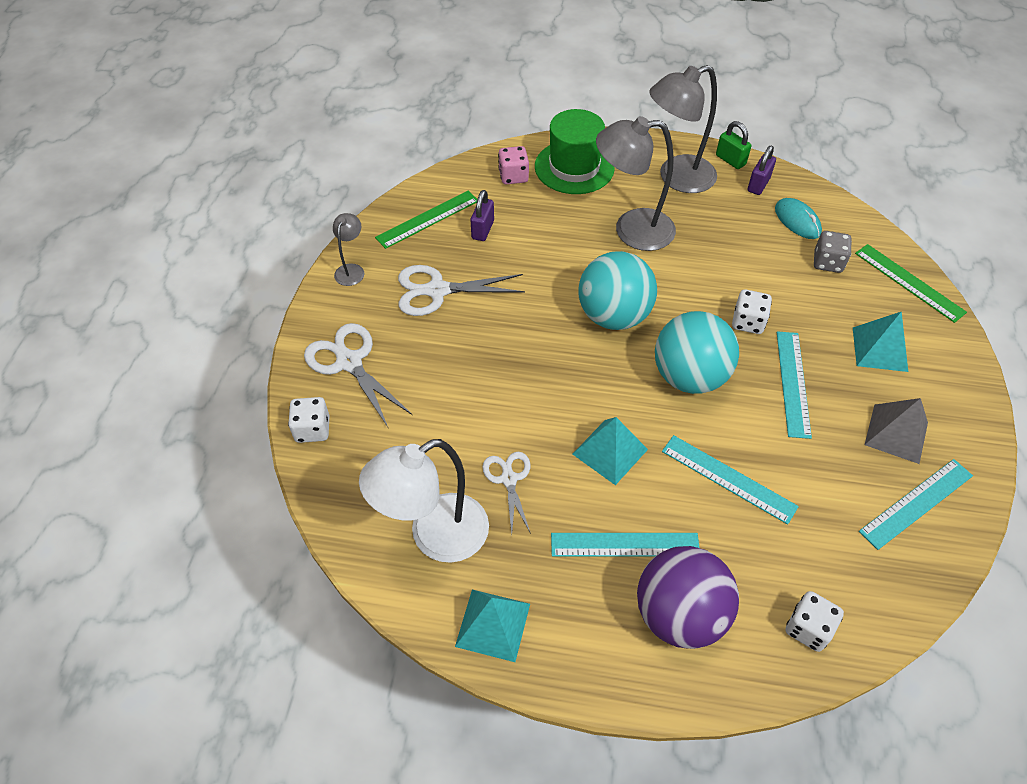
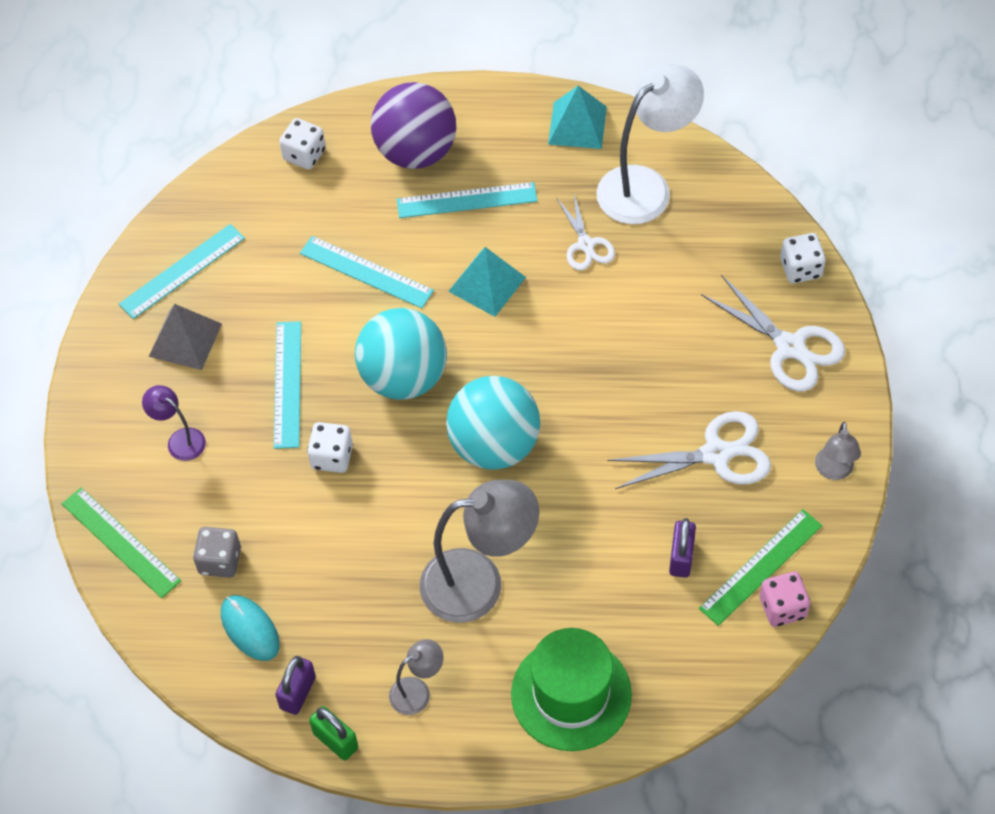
camera: 175 degrees right, 5 degrees up
(513, 176) = (658, 663): pink dice -> pink dice (782, 608)
(676, 178) = (417, 691): grey lamp -> grey lamp, size x0.49
(880, 349) = (180, 440): turquoise pyramid -> purple lamp

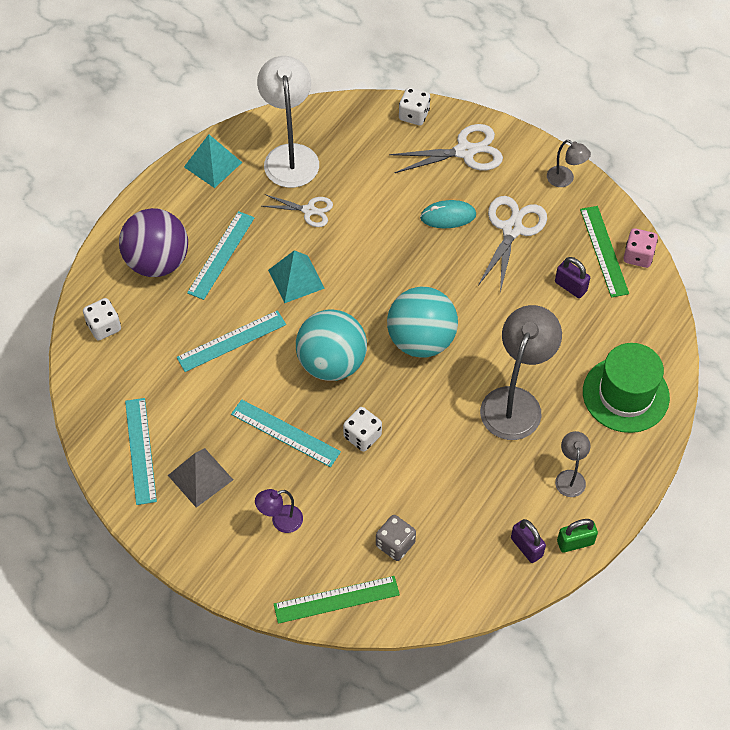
camera: 60 degrees left, 0 degrees up
(250, 629) = (460, 552): turquoise mouse -> turquoise mouse (448, 216)

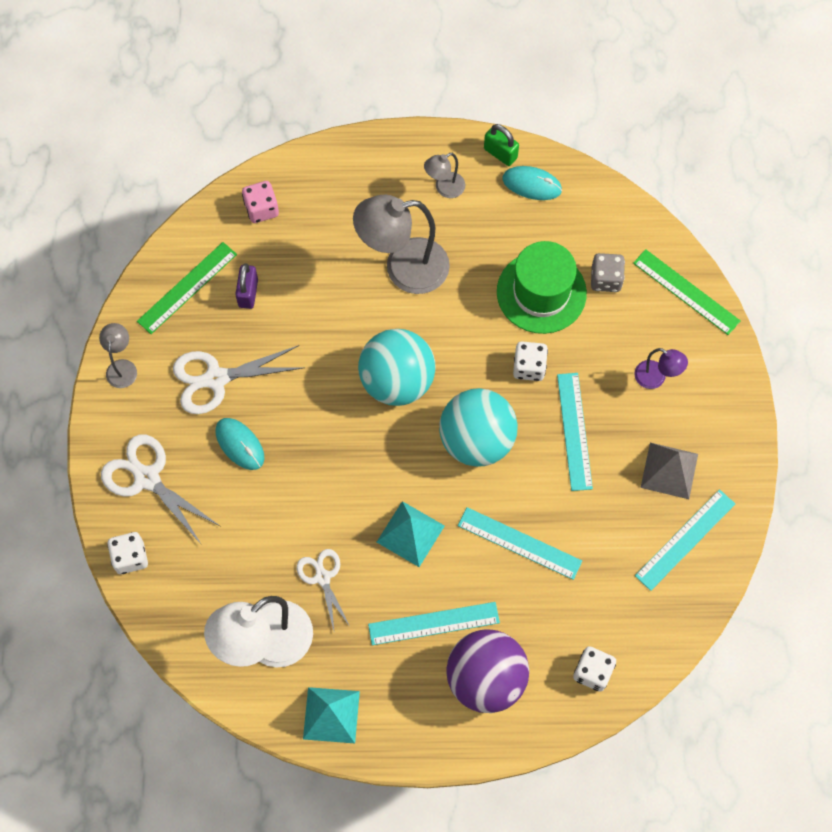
camera: 125 degrees left, 10 degrees up
(526, 547) = (531, 184): purple padlock -> turquoise mouse
(625, 394) = (332, 190): green hat -> green hat (541, 292)
(638, 256) = (173, 257): pink dice -> pink dice (261, 209)

